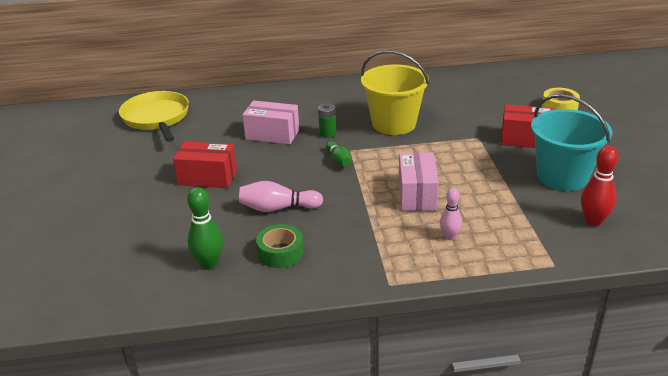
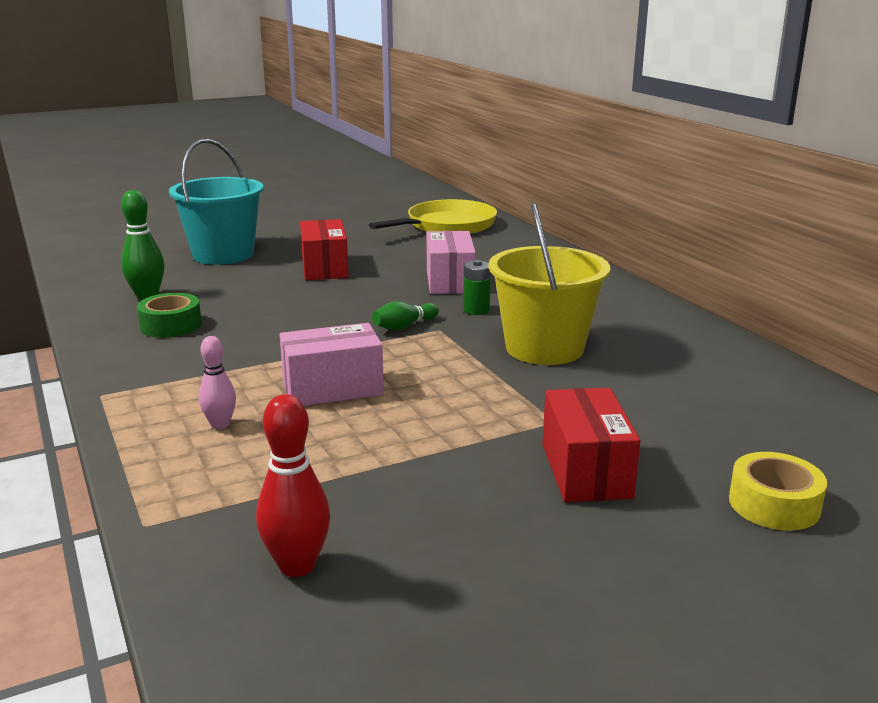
camera: 70 degrees right, 10 degrees down
(278, 208) = (268, 310): pink bowling pin -> none
(562, 177) = (456, 521): turquoise bucket -> turquoise bucket (223, 255)

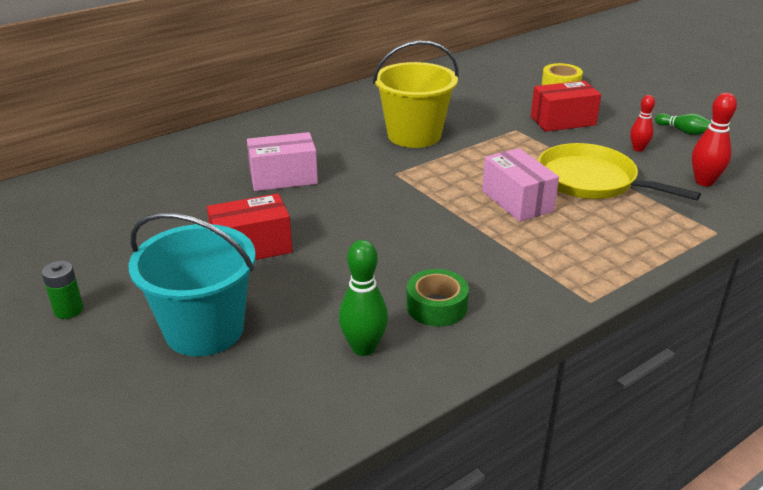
camera: 100 degrees left, 10 degrees up
(220, 425) = (595, 234): pink bowling pin -> none
(404, 326) = (394, 187): green bowling pin -> green bowling pin (683, 131)
(447, 225) = (101, 194): yellow pan -> yellow pan (591, 180)
(452, 526) = (638, 149): none -> red bowling pin
(476, 310) = (350, 162): green battery -> green battery (68, 310)

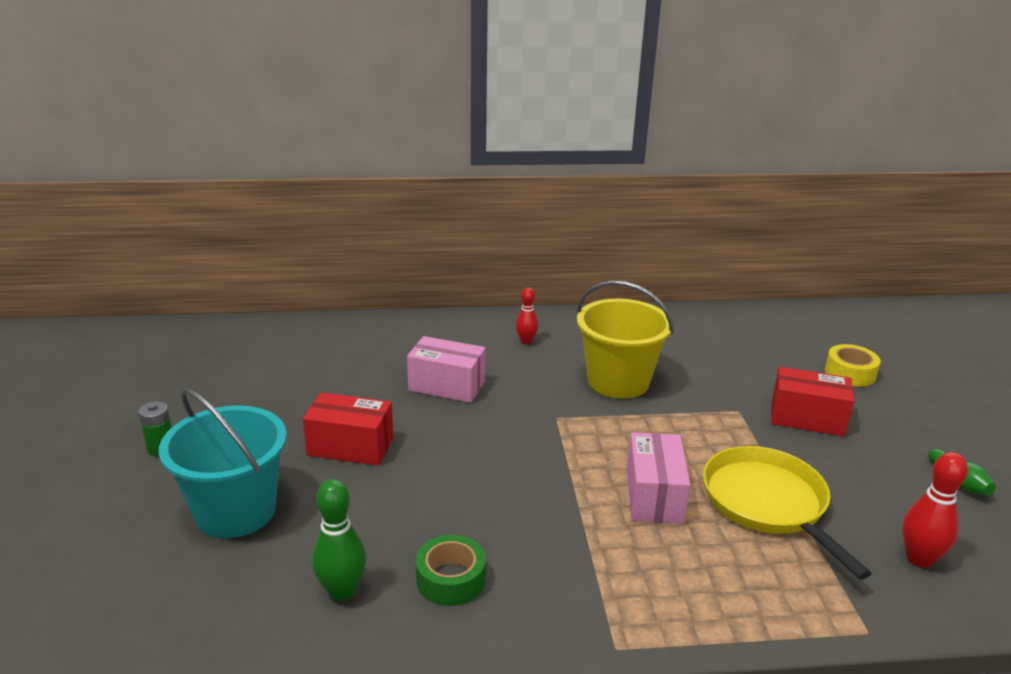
camera: 30 degrees right, 5 degrees down
(638, 149) = (870, 484): red bowling pin -> red bowling pin (526, 341)

